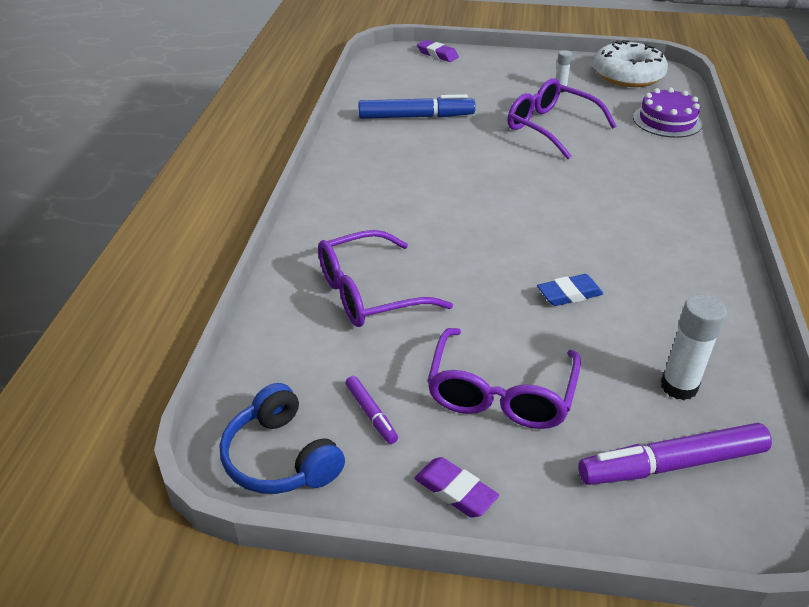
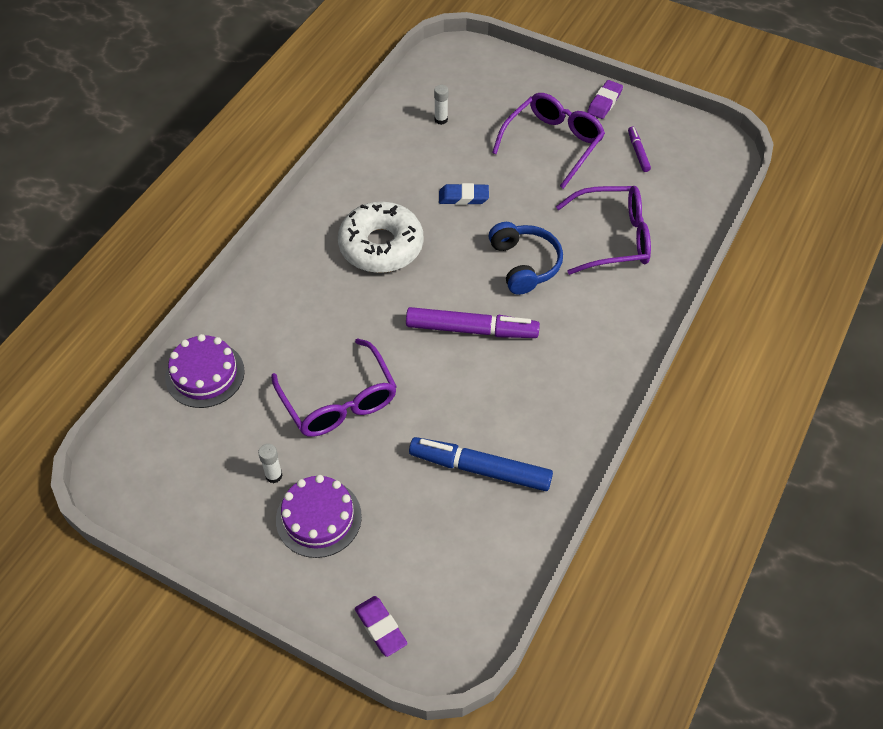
camera: 160 degrees left, 15 degrees up
(281, 457) = (697, 142): blue headphones -> blue headphones (524, 264)
(455, 491) = (604, 102): purple eraser -> purple eraser turned 60 degrees clockwise
(512, 80) = (318, 518): none -> purple cake
(627, 75) = (164, 482): white donut -> white donut (381, 246)
(673, 464) = (479, 85): purple marker -> purple marker (470, 329)
(679, 386) = (441, 120): white glue stick -> white glue stick, size x0.58

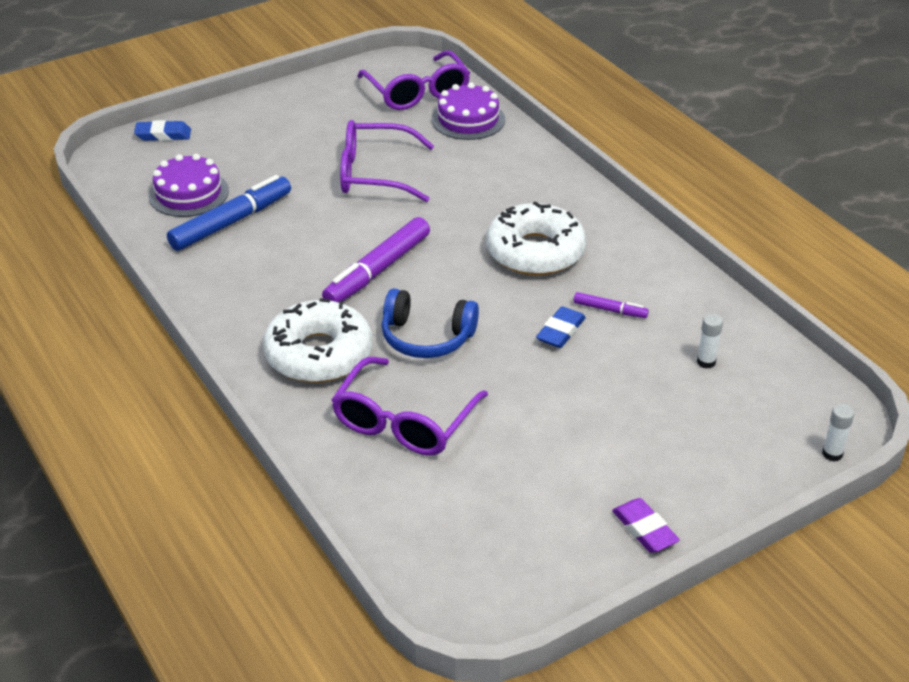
camera: 120 degrees right, 15 degrees down
(274, 475) = (337, 125): white glue stick -> white glue stick (832, 454)
(318, 518) = (278, 134): purple cake -> purple cake (188, 193)
(380, 628) = (163, 135): purple eraser -> blue eraser
(553, 143) = (597, 442): purple glasses -> purple glasses (417, 92)
(589, 316) = (319, 354): none -> white donut
(638, 152) = (524, 515): purple marker -> purple marker (609, 310)

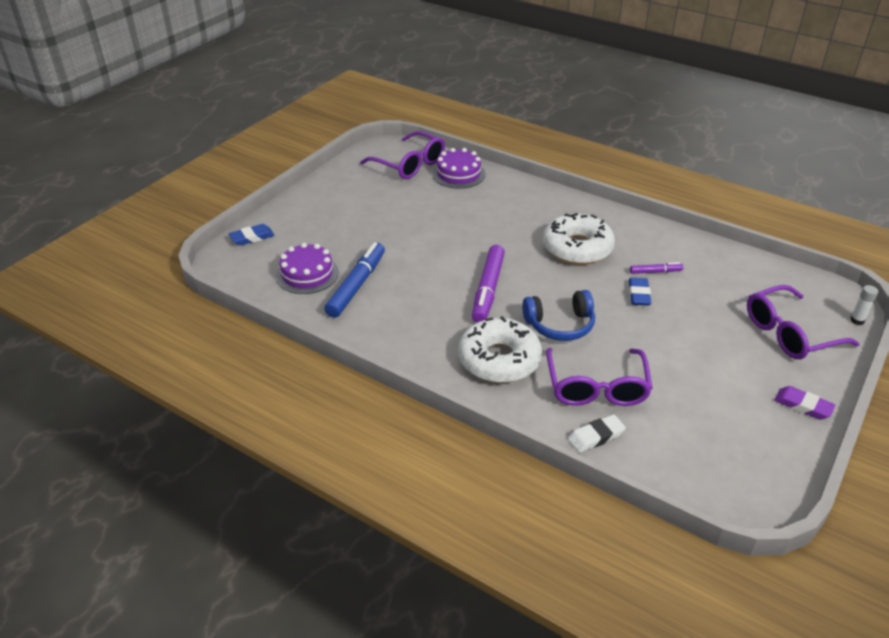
camera: 25 degrees left, 0 degrees up
(352, 475) = (596, 436): none -> white eraser
(374, 174) = (428, 225): purple glasses -> purple glasses (789, 333)
(706, 362) = (739, 287): white glue stick -> none

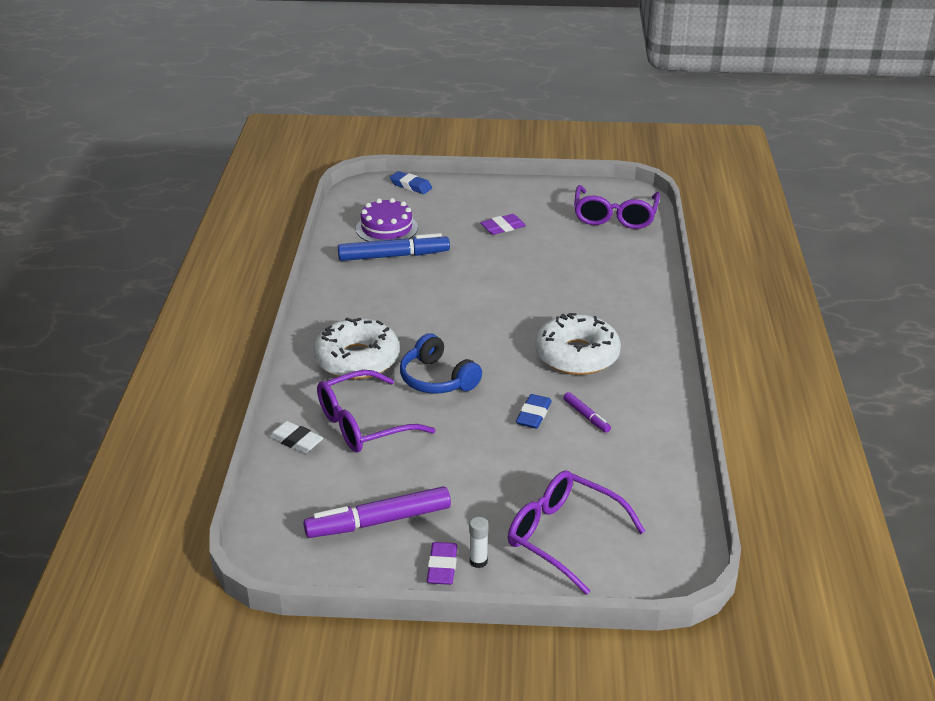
camera: 60 degrees right, 5 degrees down
(371, 217) = (503, 227): none -> purple eraser
(458, 174) = (631, 248): purple cake -> none
(488, 289) = (454, 323): purple marker -> purple marker (379, 521)
(639, 294) = (533, 415): blue eraser -> blue eraser turned 45 degrees counterclockwise
(857, 320) = (640, 588): white glue stick -> white glue stick (478, 561)

